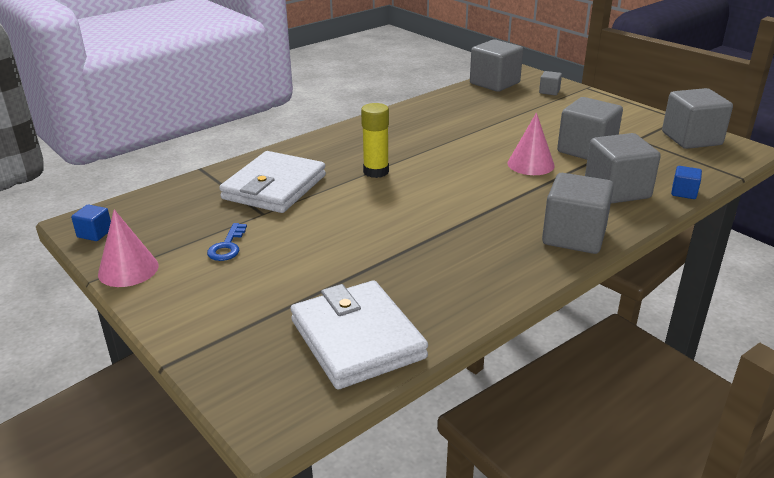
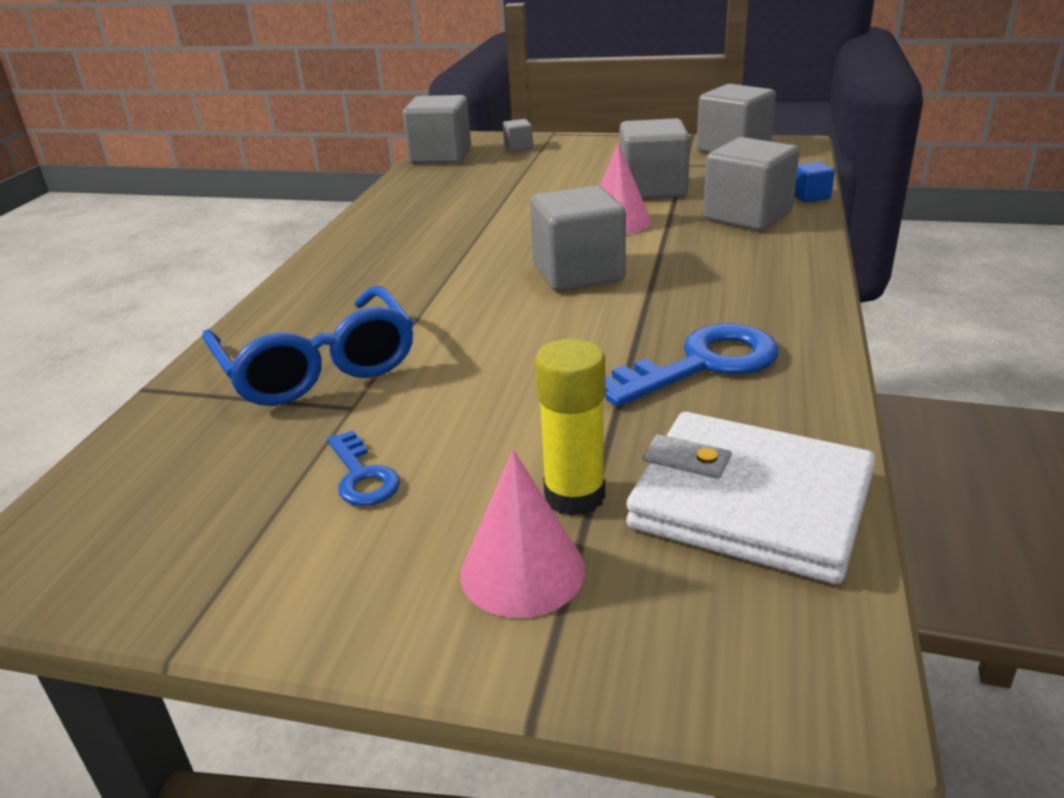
camera: 35 degrees left, 0 degrees up
(95, 233) = (63, 572): blue cube -> none
(128, 269) = (225, 597): pink cone -> pink cone (522, 571)
(274, 187) = (317, 366): white wallet -> blue glasses
(376, 172) = (441, 293): yellow glue stick -> yellow glue stick (574, 496)
(442, 265) = (702, 364): none -> blue key
(574, 236) = (784, 274): grey cube -> grey cube (578, 273)

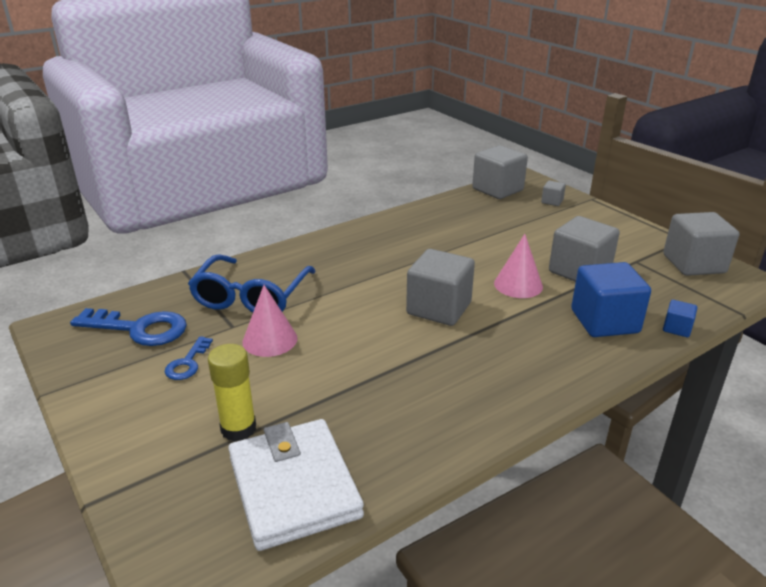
camera: 40 degrees right, 0 degrees up
(522, 571) = (170, 446): pink cone -> pink cone (270, 340)
(702, 364) = (402, 401): blue key -> blue key (139, 329)
(747, 216) = (604, 321): grey cube -> blue cube

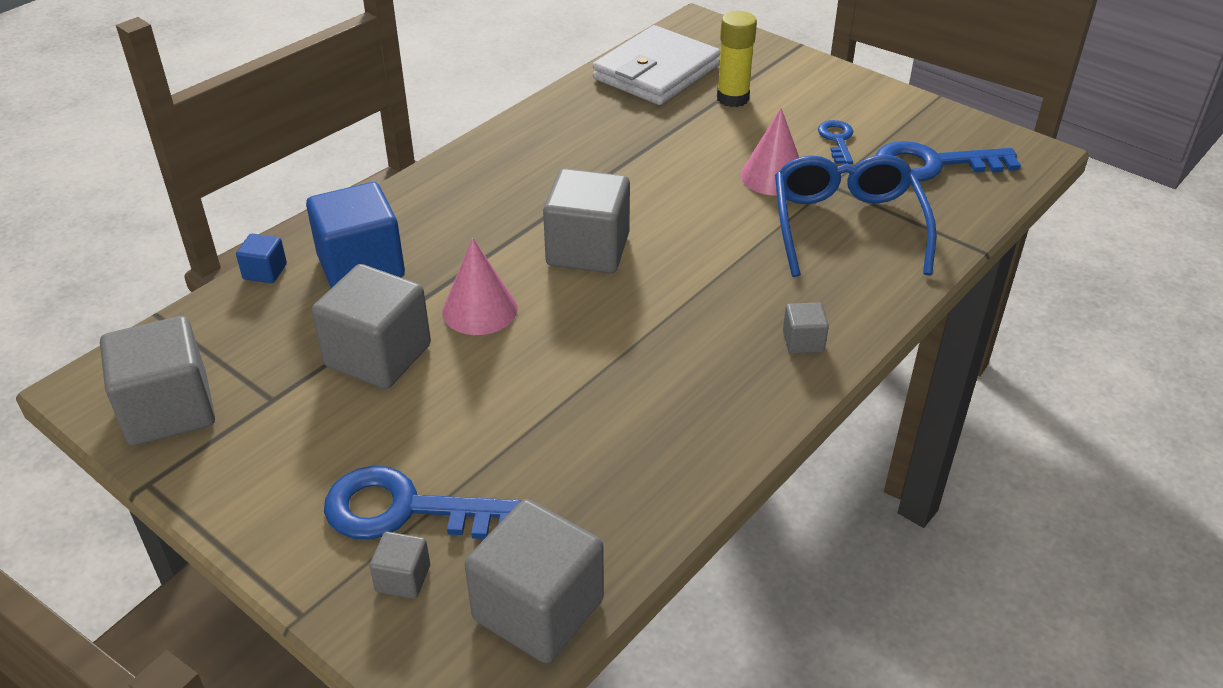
camera: 165 degrees right, 10 degrees up
(294, 487) = (656, 72): white wallet -> white wallet turned 75 degrees clockwise
(334, 245) = (803, 341): none -> grey cube
(553, 217) = (406, 510): none -> blue key

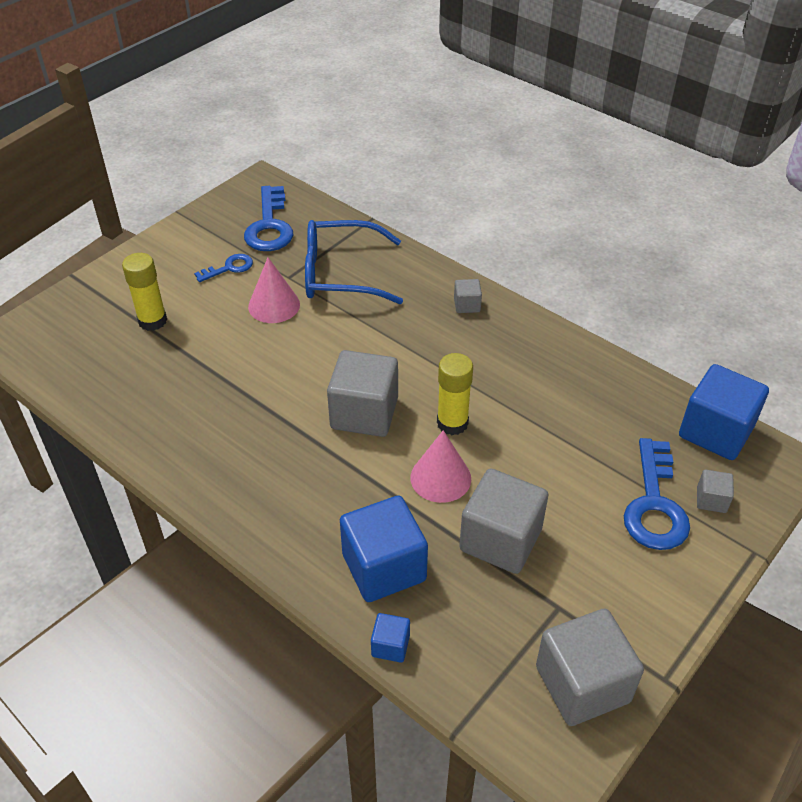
camera: 90 degrees left, 5 degrees up
(538, 610) = (715, 431): grey cube -> blue cube
(568, 321) = (452, 423): none -> yellow glue stick
(656, 72) = (93, 368): white wallet -> none
(837, 140) = (229, 268): blue key -> blue key turned 150 degrees clockwise

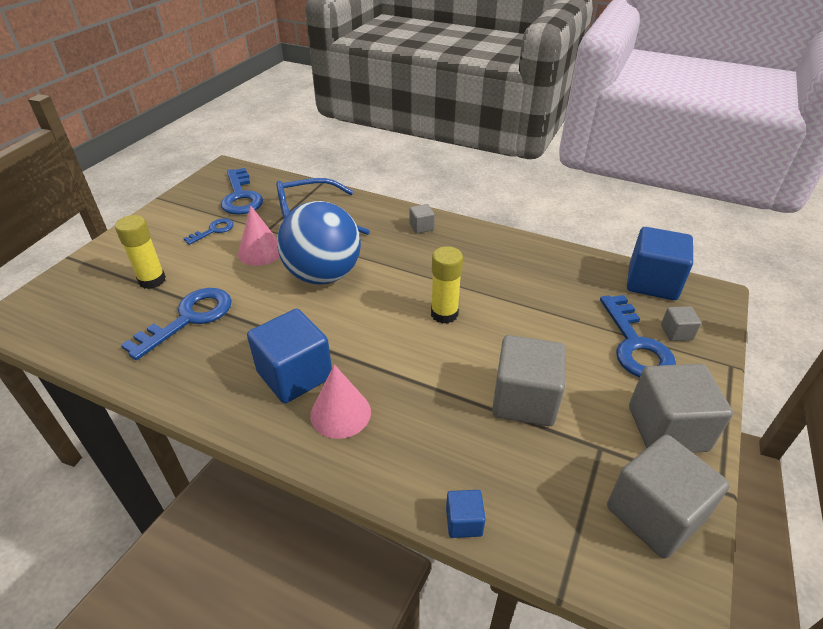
camera: 15 degrees left, 5 degrees down
(181, 375) = (189, 319): none -> blue key
(334, 349) = (323, 275): none -> blue ball
(364, 413) = (366, 320): grey cube -> grey cube (667, 428)
(384, 567) = (430, 447): blue cube -> blue cube (295, 375)
(440, 478) = (451, 359): pink cone -> pink cone (340, 413)

